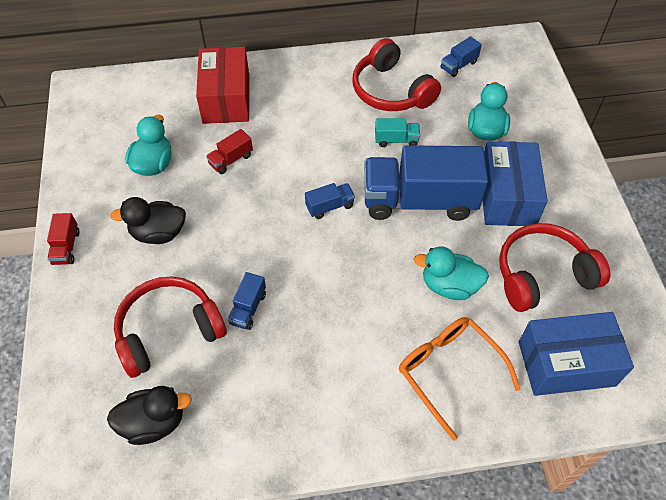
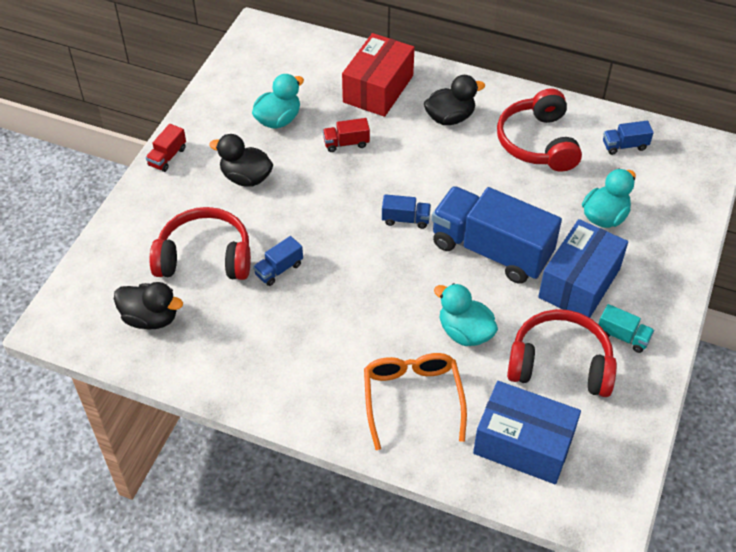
camera: 30 degrees right, 5 degrees down
(305, 99) = (450, 118): none -> black duck
(396, 140) = (509, 189): turquoise truck -> turquoise truck (623, 336)

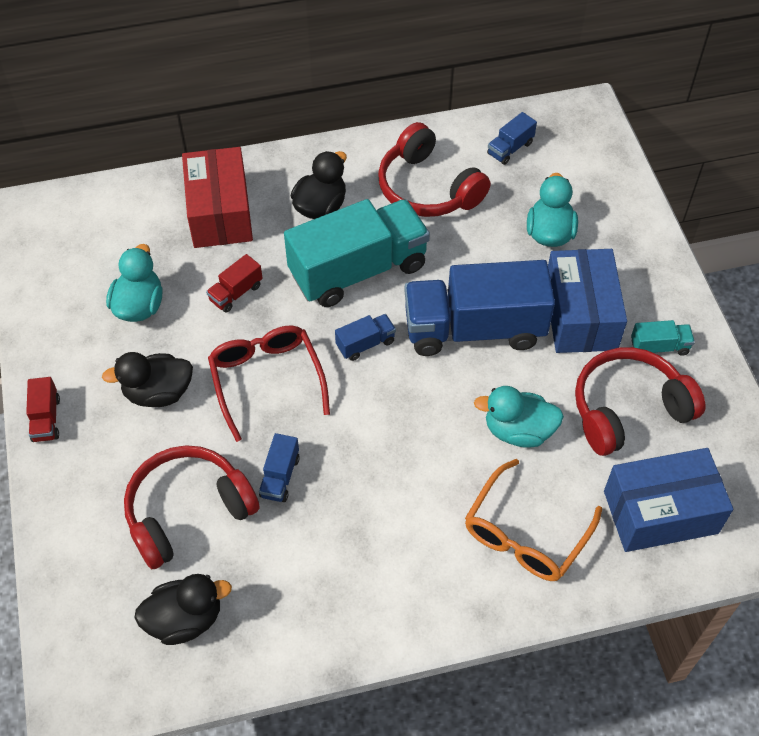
camera: 35 degrees left, 5 degrees up
(320, 207) = (267, 381): none -> red glasses
(412, 399) = (526, 533): orange glasses -> orange glasses turned 105 degrees counterclockwise
(441, 171) = (358, 270): none -> turquoise truck

